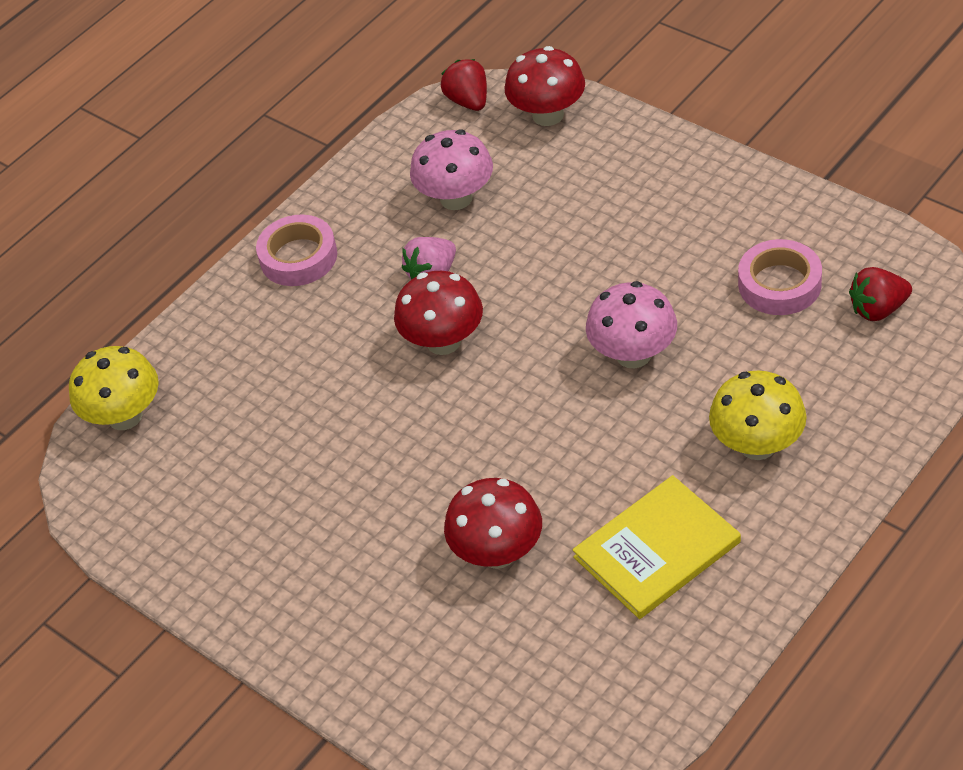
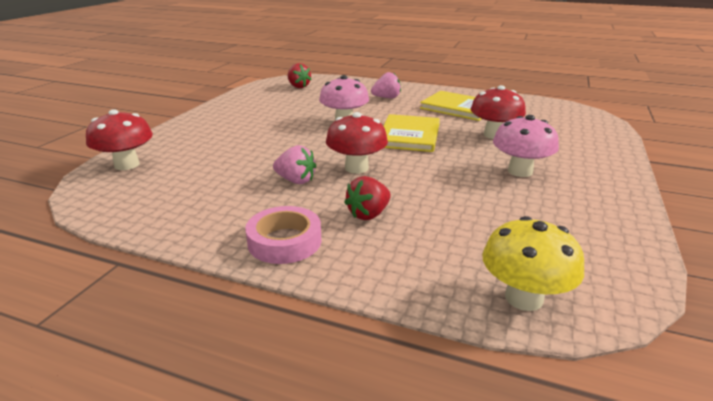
camera: 115 degrees left, 20 degrees down
(456, 198) = (213, 184): pink mushroom -> pink mushroom (520, 171)
(468, 101) = (92, 196): red strawberry -> red strawberry (368, 214)
(539, 431) = (409, 135): none -> yellow book
(757, 445) = (386, 98): yellow mushroom -> pink strawberry
(779, 284) = (286, 101): pink tape -> none

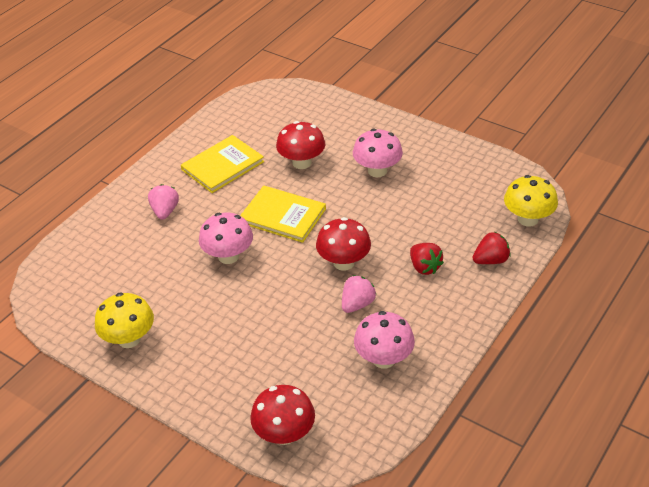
camera: 75 degrees left, 15 degrees up
(214, 202) = (384, 359): none -> pink mushroom
(244, 104) = (129, 339): none -> yellow mushroom
(284, 241) = (452, 316): pink tape -> none
(298, 86) = (79, 283): red strawberry -> red strawberry (490, 260)

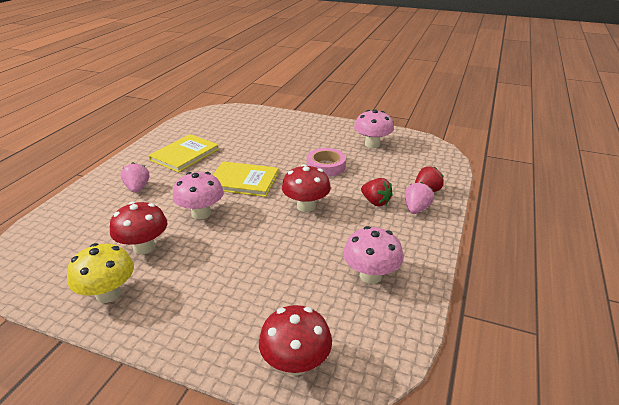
camera: 15 degrees left, 10 degrees down
(302, 163) = (250, 147): red mushroom -> red mushroom (144, 247)
(357, 304) = (329, 235): pink strawberry -> pink strawberry (416, 209)
(377, 171) = (311, 146): pink mushroom -> pink mushroom (372, 144)
(385, 206) = (326, 166): none -> pink tape
(528, 219) = (439, 163): yellow mushroom -> none

